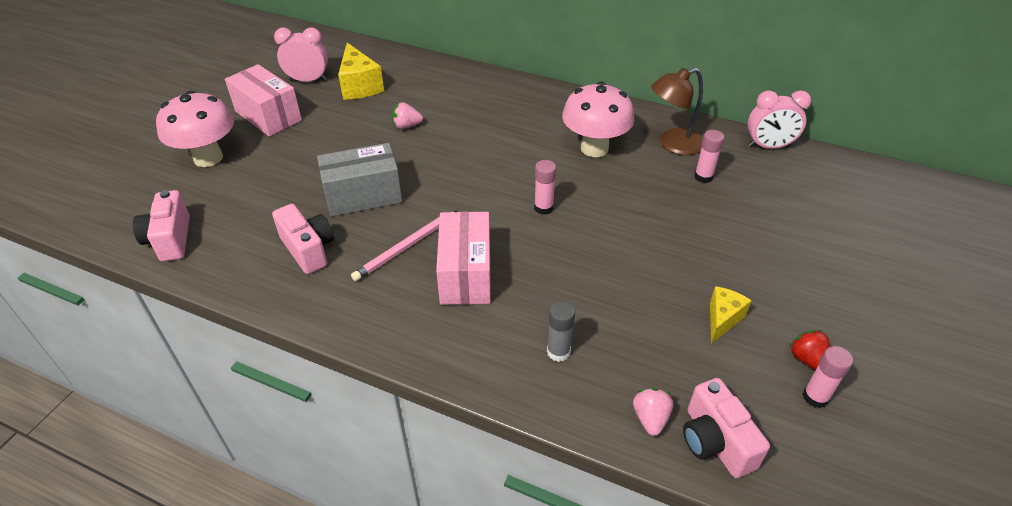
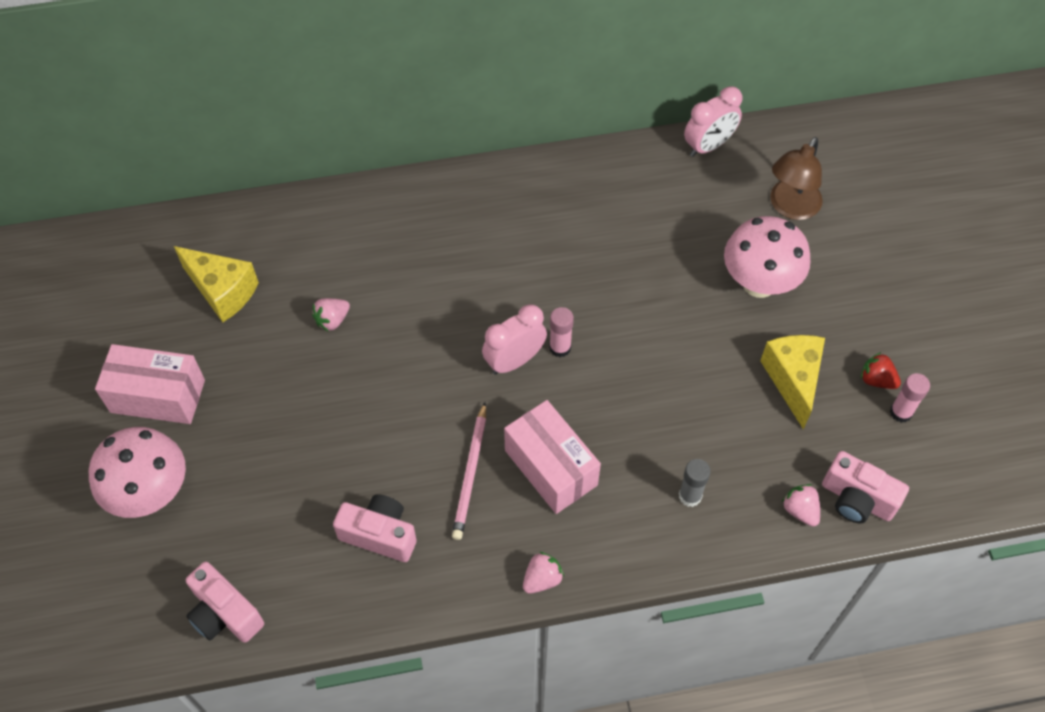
camera: 35 degrees left, 15 degrees up
(308, 80) = (150, 317): pink clock -> pink clock (514, 361)
(363, 196) = (372, 439): grey box -> none
(387, 340) = (542, 579): none -> pink strawberry
(594, 148) = (550, 241): pink mushroom -> pink mushroom (759, 283)
(673, 144) = (620, 192): brown lamp -> brown lamp (790, 207)
(703, 177) = (676, 221): pink glue stick -> none
(722, 320) = (793, 380): yellow cheese -> yellow cheese, size x1.60

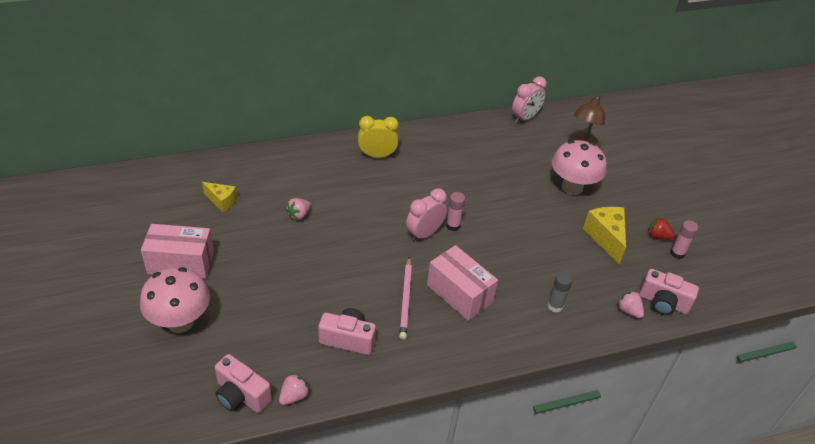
camera: 10 degrees left, 15 degrees down
(222, 291) = (222, 201): yellow cheese -> yellow cheese, size x0.63
(462, 214) = (377, 155): none -> yellow clock
(542, 579) = (465, 360): pink strawberry -> pink strawberry (294, 396)

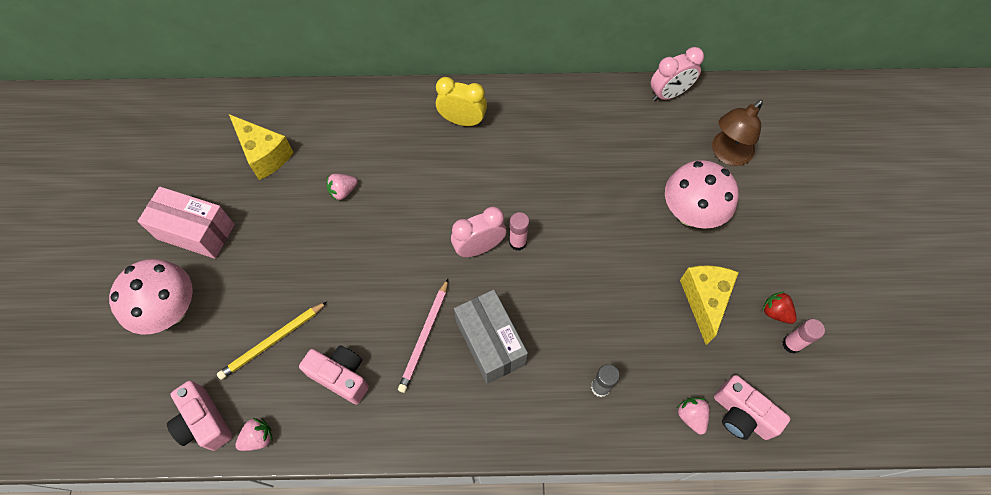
camera: 20 degrees right, 20 degrees up
(222, 201) = (264, 155): yellow cheese -> yellow cheese, size x1.60
(279, 327) = (272, 341): none -> yellow pencil
(459, 293) = (490, 343): pink box -> grey box

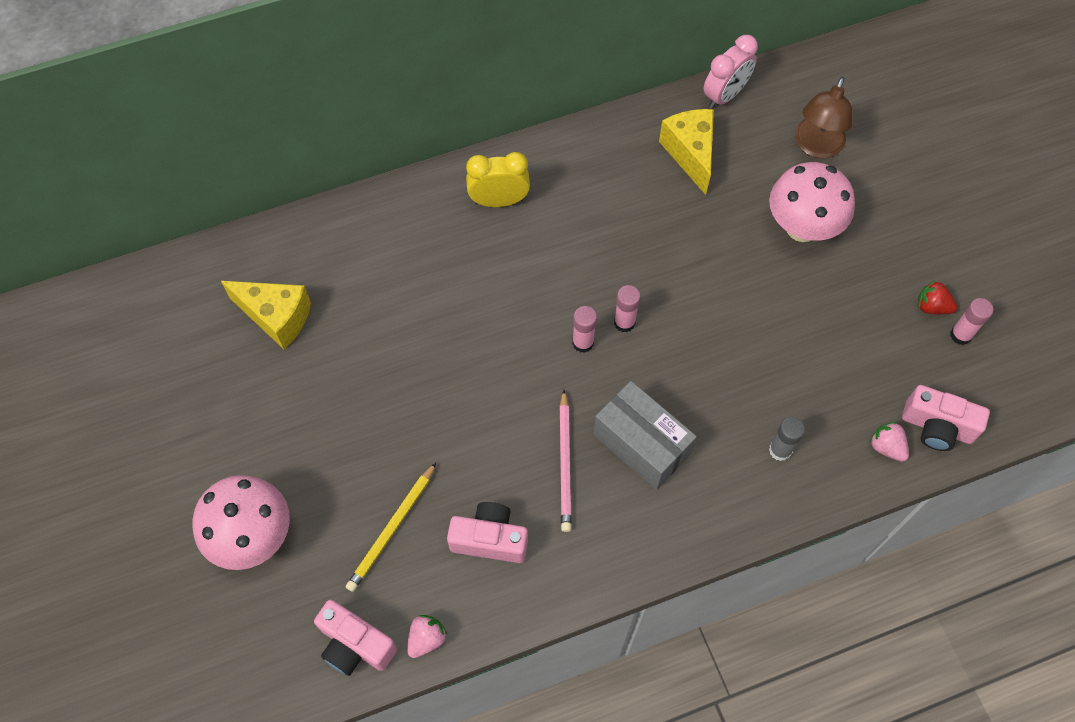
camera: 20 degrees left, 0 degrees up
(196, 231) = (236, 436): pink box -> none
(343, 191) = (394, 330): pink strawberry -> none
(479, 247) = (583, 343): pink clock -> pink glue stick
(704, 301) = (853, 319): yellow cheese -> yellow cheese (690, 154)

